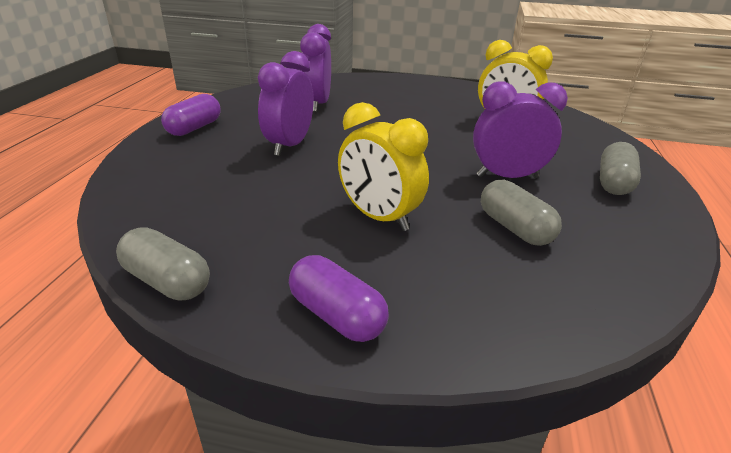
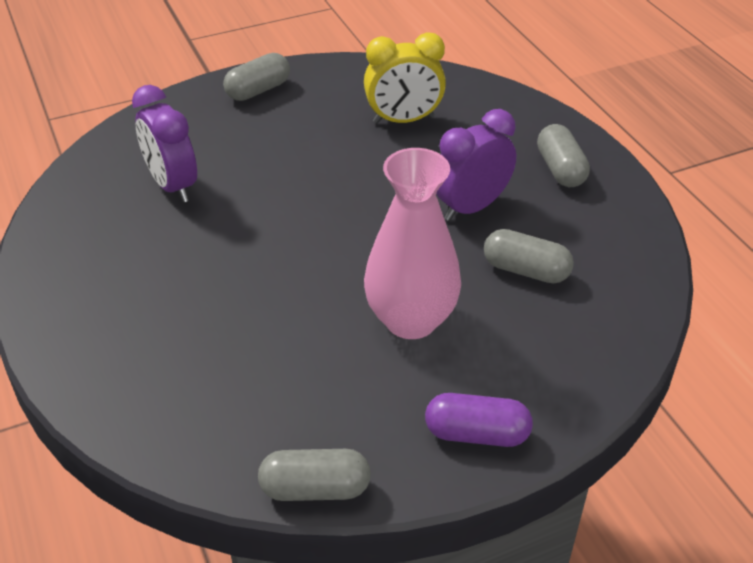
camera: 35 degrees left, 10 degrees up
(194, 128) = (75, 301): purple capsule -> none
(289, 145) = (222, 271): purple clock -> none
(379, 217) = (411, 320): yellow clock -> pink vase
(422, 85) = (258, 90): none -> grey capsule

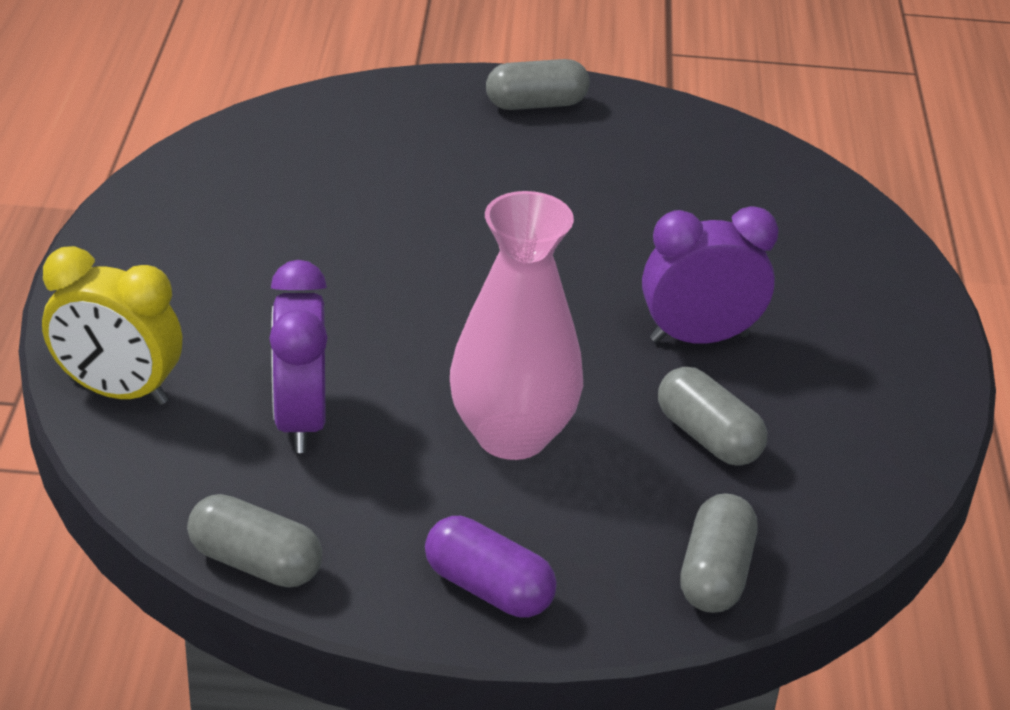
camera: 25 degrees right, 5 degrees down
(172, 186) = (345, 180): purple clock -> purple clock (300, 420)
(403, 120) = (697, 203): yellow clock -> yellow clock (118, 391)
(560, 169) = (863, 336): grey capsule -> grey capsule (715, 574)

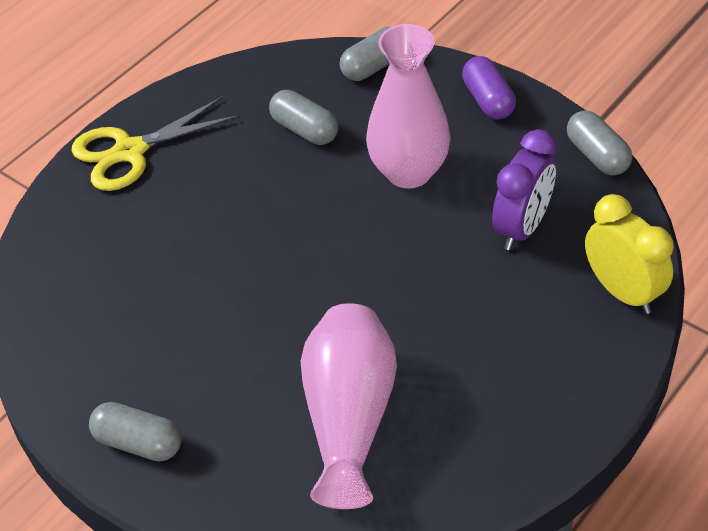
camera: 140 degrees left, 10 degrees up
(353, 179) = (349, 419): none -> pink vase
(699, 338) = (244, 188): purple clock -> none
(708, 437) = (304, 130): grey capsule -> grey capsule turned 45 degrees counterclockwise
(887, 327) = (130, 152): none -> yellow scissors

